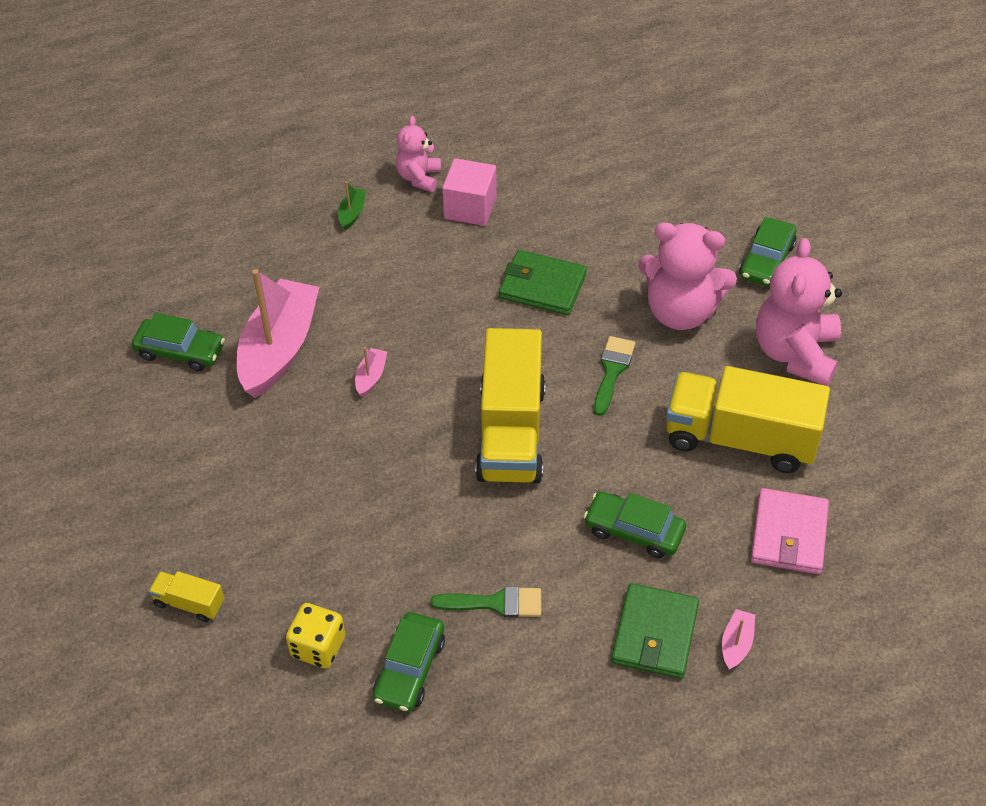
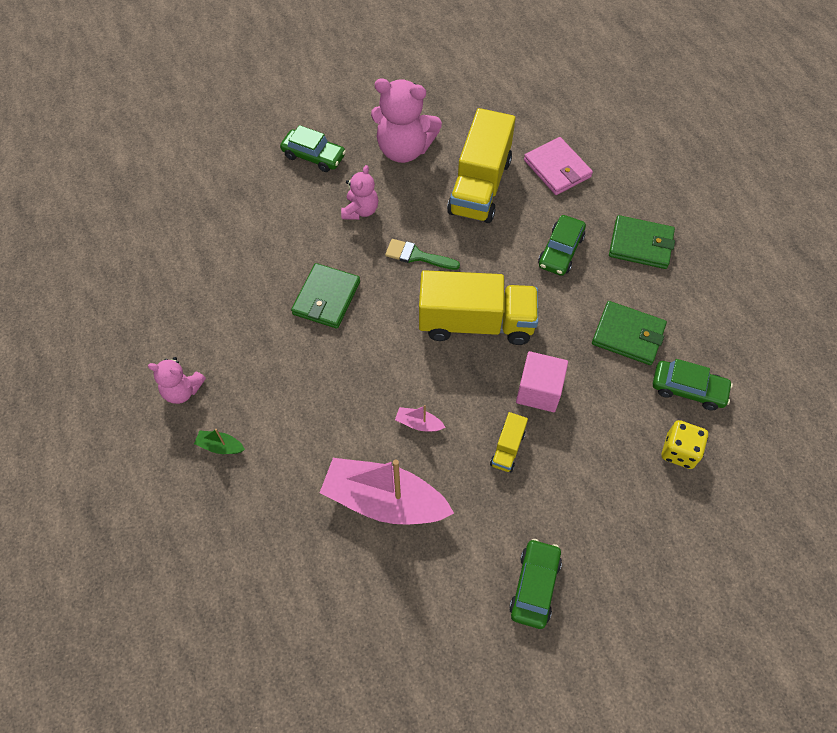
camera: 90 degrees left, 10 degrees up
(180, 351) = (383, 590): green car -> green car (534, 586)
(189, 603) = (653, 552): yellow truck -> yellow truck (507, 448)
(470, 208) = (228, 349): pink cube -> pink cube (539, 391)
(496, 603) = (628, 335): green brush -> green wallet
(680, 311) = (360, 210): pink teddy bear -> pink teddy bear, size x0.56
(736, 644) = (642, 203): pink boat -> none
(789, 534) = (557, 168): pink wallet -> pink wallet turned 45 degrees clockwise

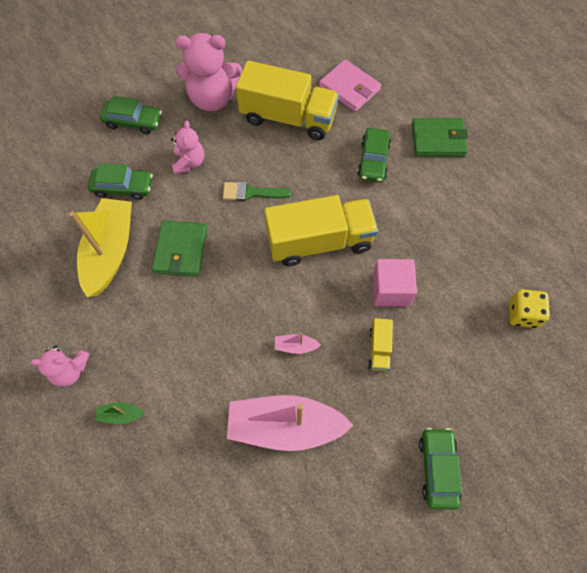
camera: 15 degrees left, 5 degrees up
(254, 283) = (110, 252): none -> yellow boat
(479, 186) = (288, 117): yellow truck -> yellow truck turned 75 degrees counterclockwise
(628, 335) = (450, 221): green wallet -> none
(688, 389) = (513, 257): green car -> green car (123, 187)

